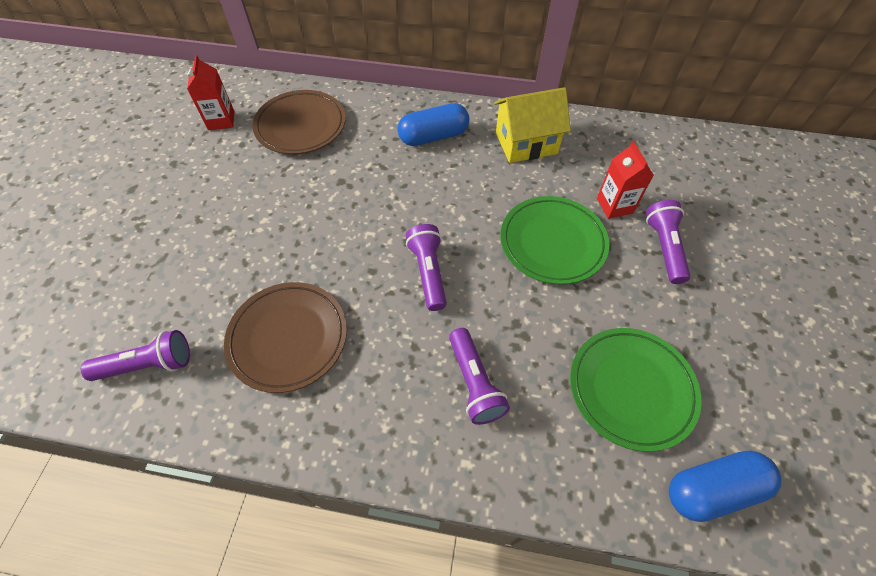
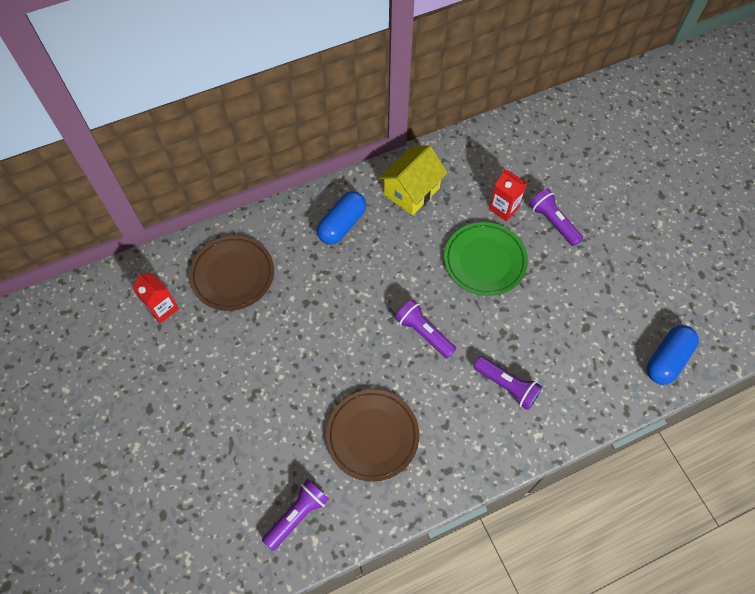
camera: 35 degrees left, 5 degrees up
(631, 389) = (593, 330): green plate -> none

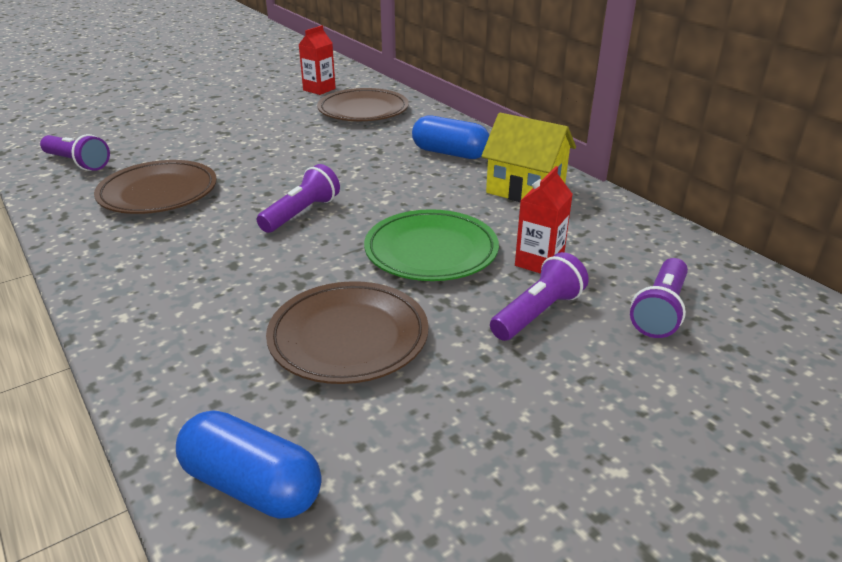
camera: 80 degrees right, 30 degrees down
(507, 386) = (213, 283): purple flashlight -> purple flashlight (660, 311)
(567, 314) = (348, 337): none -> brown plate

